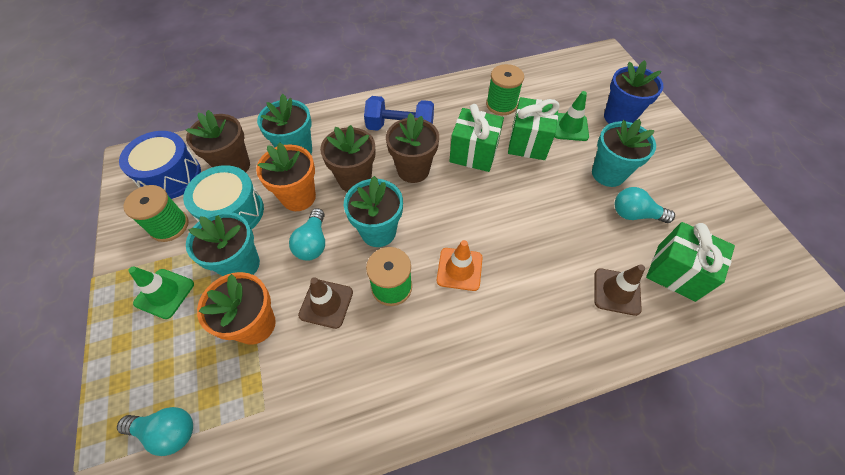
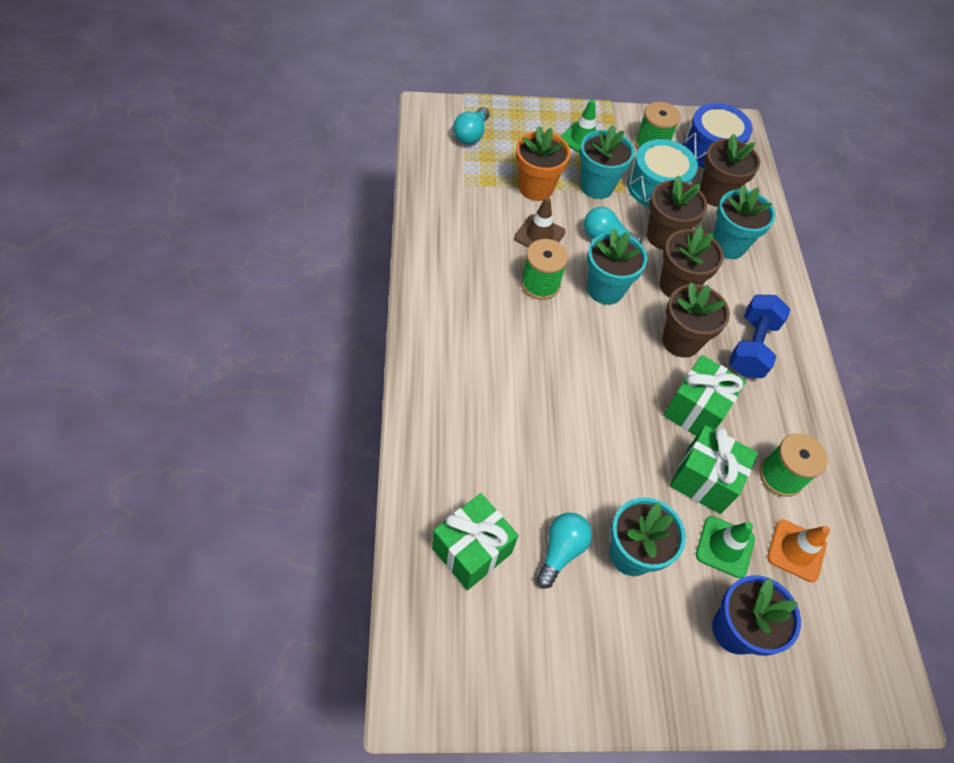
camera: 100 degrees right, 0 degrees up
(298, 197) = (664, 236): orange flower pot -> brown flower pot
(459, 269) = (542, 342): orange traffic cone -> orange traffic cone (796, 550)
(616, 291) = (471, 474): brown traffic cone -> none

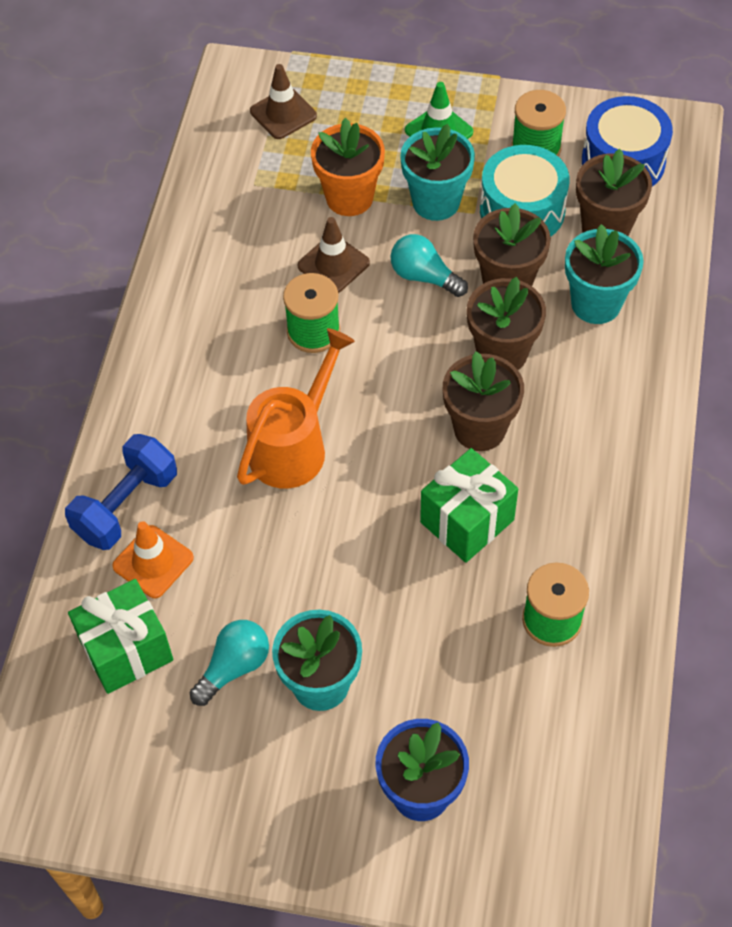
camera: 20 degrees right, 0 degrees up
(471, 135) = (283, 114): turquoise light bulb -> brown traffic cone
(552, 369) = (294, 444): none -> orange watering can
(605, 289) = (399, 348): turquoise flower pot -> none
(704, 480) = (446, 610): green gift -> none
(724, 547) = (443, 694): green traffic cone -> none
(751, 347) = (575, 448): blue dumbbell -> blue dumbbell (126, 505)
(796, 550) = (536, 713): orange traffic cone -> orange traffic cone (153, 562)

